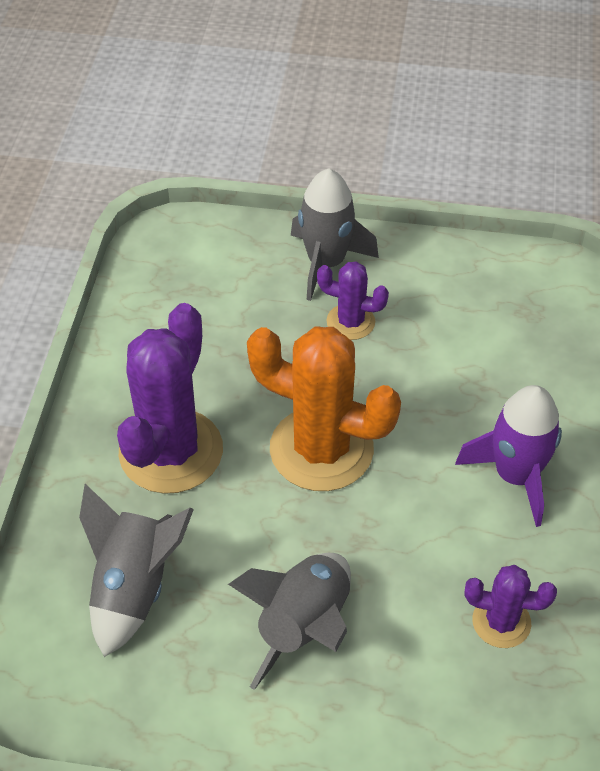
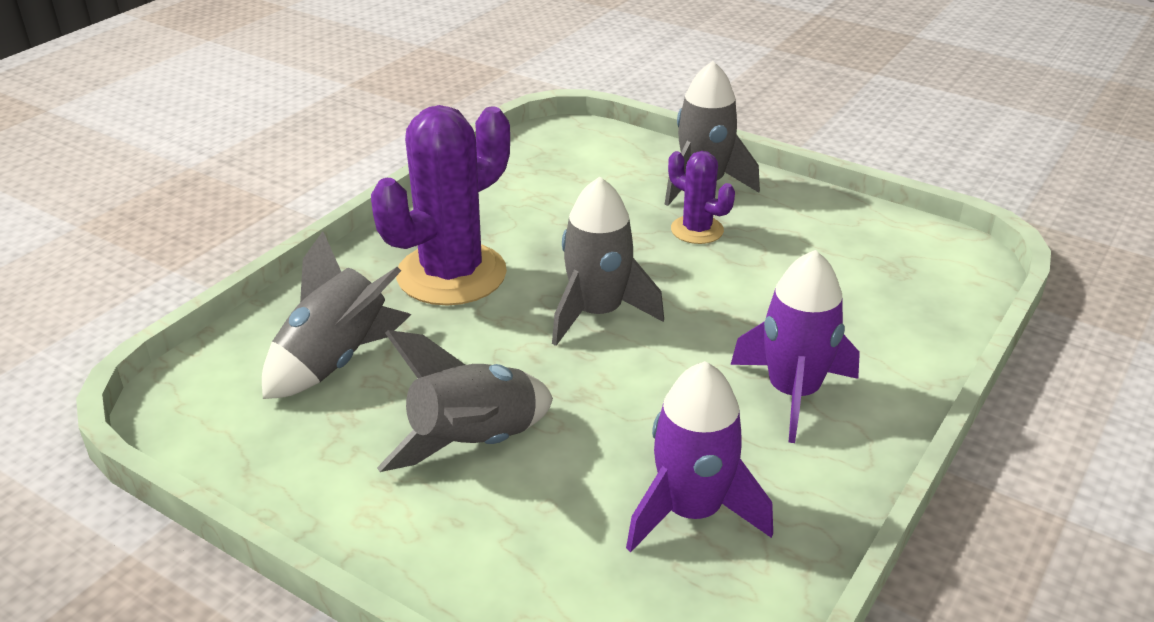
camera: 25 degrees right, 15 degrees down
(321, 449) = (597, 313): orange cactus -> grey rocket
(501, 622) = (691, 511): purple cactus -> purple rocket

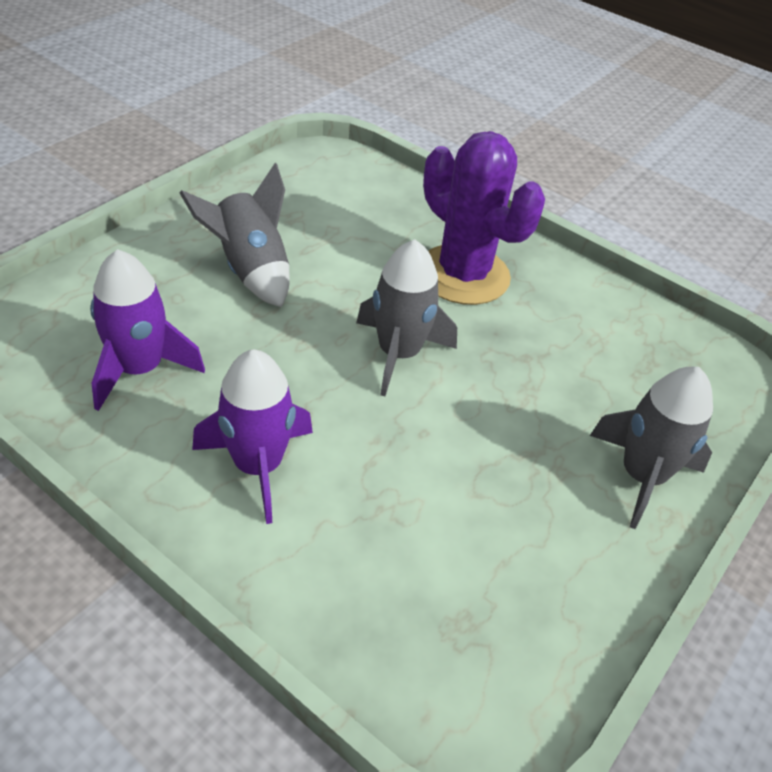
camera: 90 degrees right, 10 degrees up
(336, 360) = (357, 215): grey rocket -> none
(697, 230) = (541, 450): purple cactus -> none

